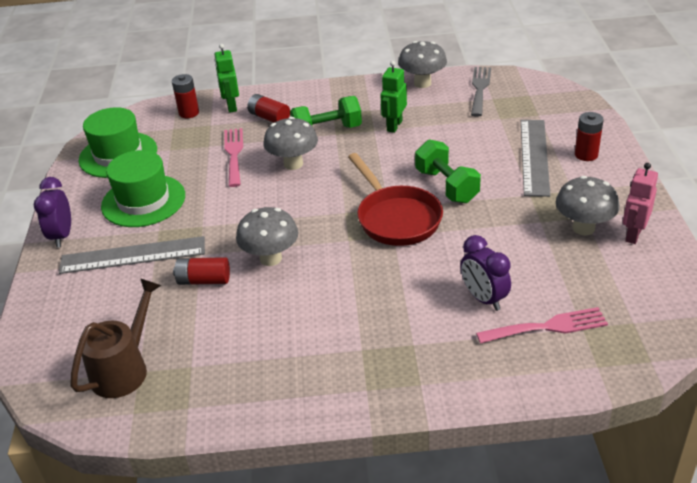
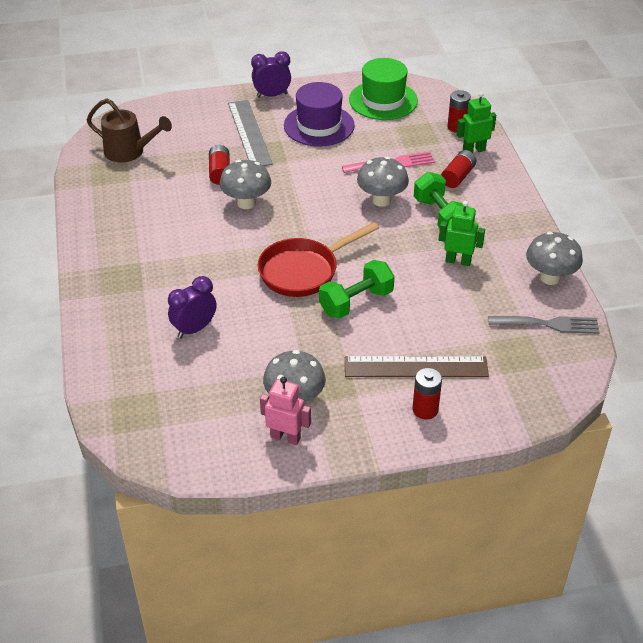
camera: 80 degrees right, 5 degrees up
(143, 201) = (319, 125): green hat -> purple hat
(534, 156) = (416, 367): grey ruler -> brown ruler
(548, 327) = (158, 369): pink fork -> none

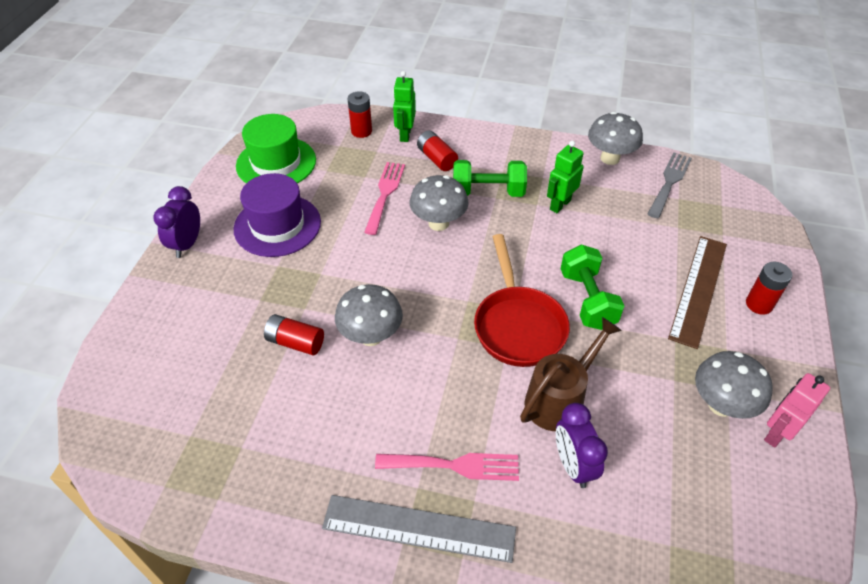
camera: 65 degrees left, 5 degrees up
(130, 152) = (179, 427): brown watering can -> brown watering can (560, 398)
(164, 273) = (455, 465): none -> pink fork
(249, 133) = (241, 289): grey ruler -> grey ruler (419, 528)

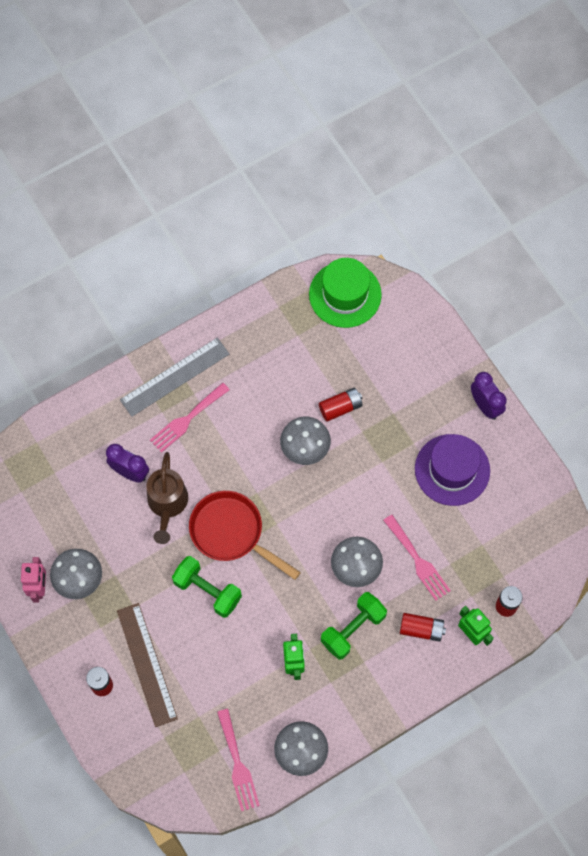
camera: 135 degrees right, 20 degrees up
(276, 163) = (523, 518): green hat -> green hat (345, 294)
(669, 182) = (238, 764): grey fork -> pink fork

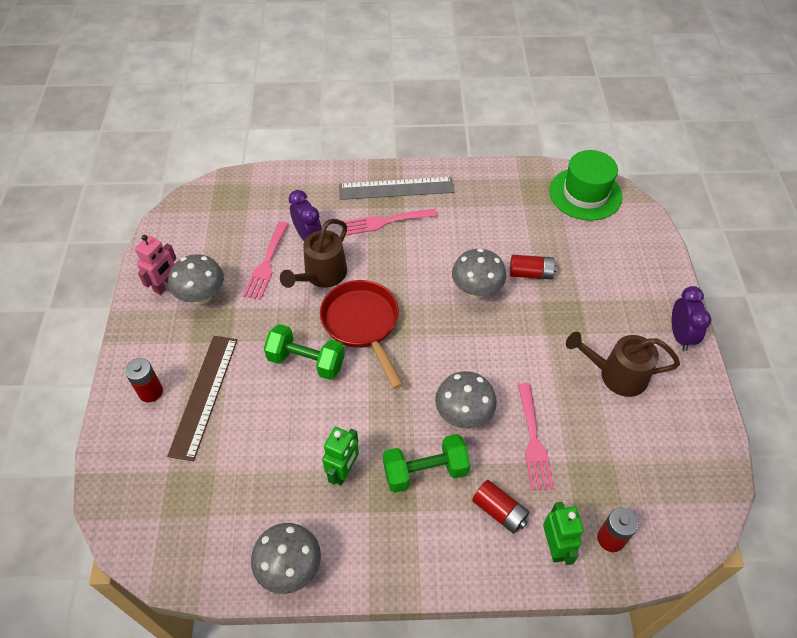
camera: 30 degrees right, 15 degrees down
(207, 591) = (306, 361): green dumbbell -> green dumbbell turned 45 degrees counterclockwise
(238, 764) = (217, 541): pink fork -> pink fork (266, 264)
(452, 470) = (615, 375): purple hat -> brown watering can

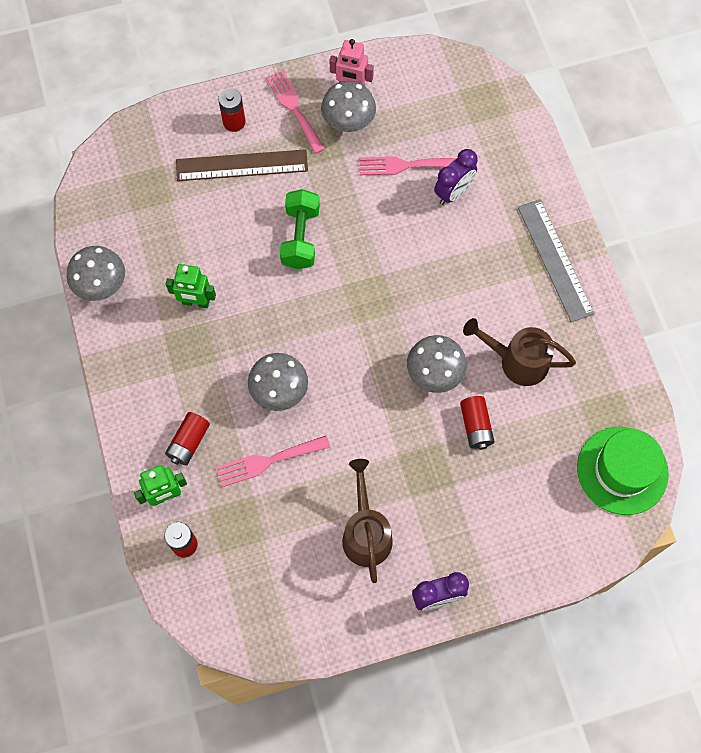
camera: 75 degrees right, 15 degrees up
(321, 276) = (406, 220): brown watering can -> brown watering can (516, 361)
(362, 325) = (357, 275): red pan -> none
(385, 222) = (500, 260): pink fork -> pink fork (294, 108)
(425, 471) = (212, 371): green dumbbell -> none

